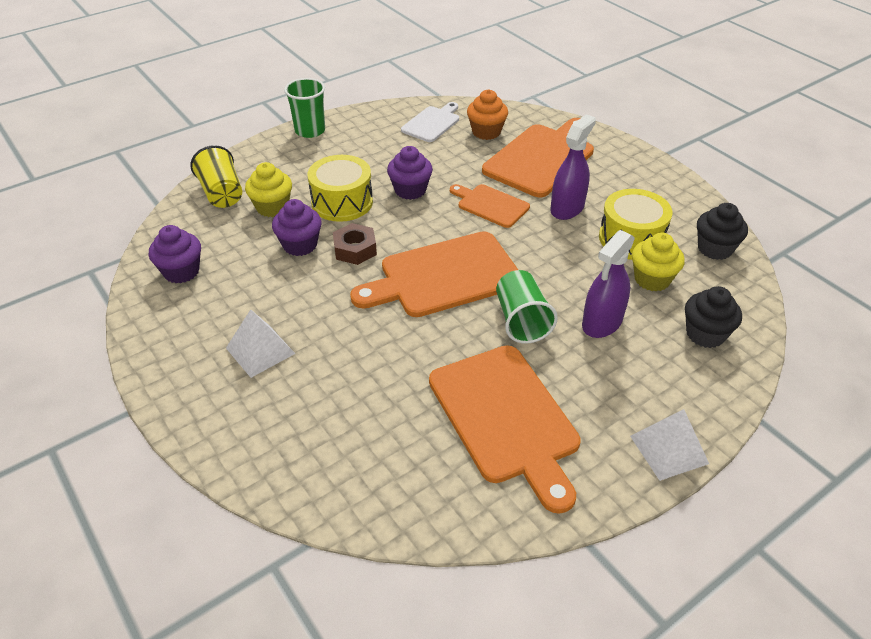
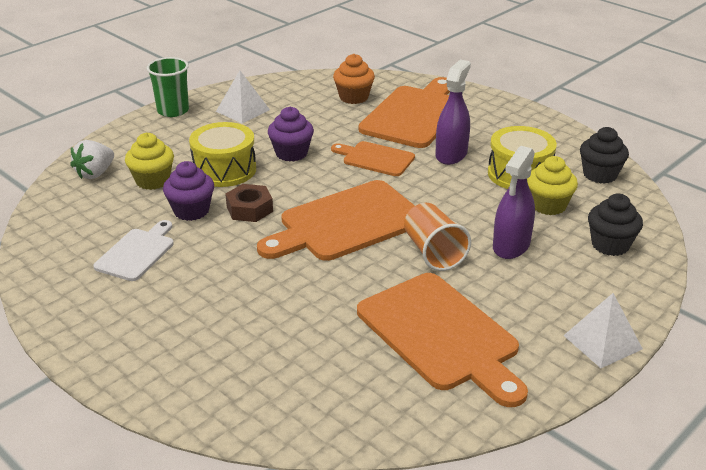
camera: 10 degrees left, 10 degrees down
(181, 271) = (72, 246): purple cupcake -> none
(222, 193) = (95, 173): yellow cup -> white strawberry
(260, 350) = (176, 306): white pyramid -> white pyramid (242, 110)
(432, 123) = (297, 94): white cutting board -> white cutting board (137, 253)
(521, 321) = (433, 252): green cup -> orange cup

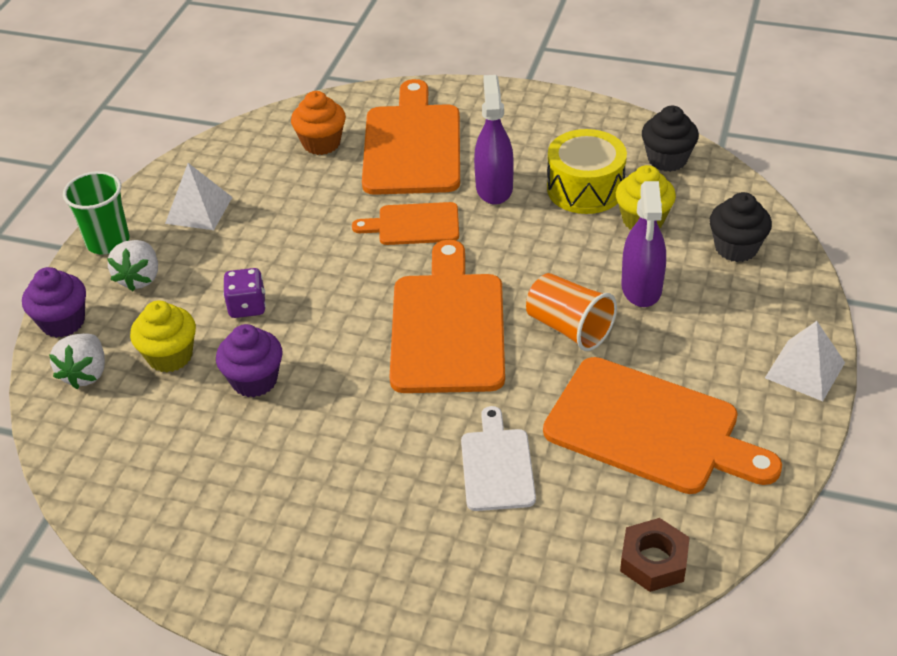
camera: 25 degrees left, 10 degrees up
(137, 253) = (237, 464): white cutting board -> white cutting board (497, 465)
(173, 135) = (139, 278): none -> white strawberry
(224, 170) = (247, 306): yellow drum -> purple dice
(249, 209) = (322, 350): brown nut -> brown nut (653, 561)
(291, 153) = (310, 253): purple cupcake -> purple cupcake (63, 322)
(346, 223) = (448, 326): orange cutting board -> orange cutting board turned 150 degrees clockwise

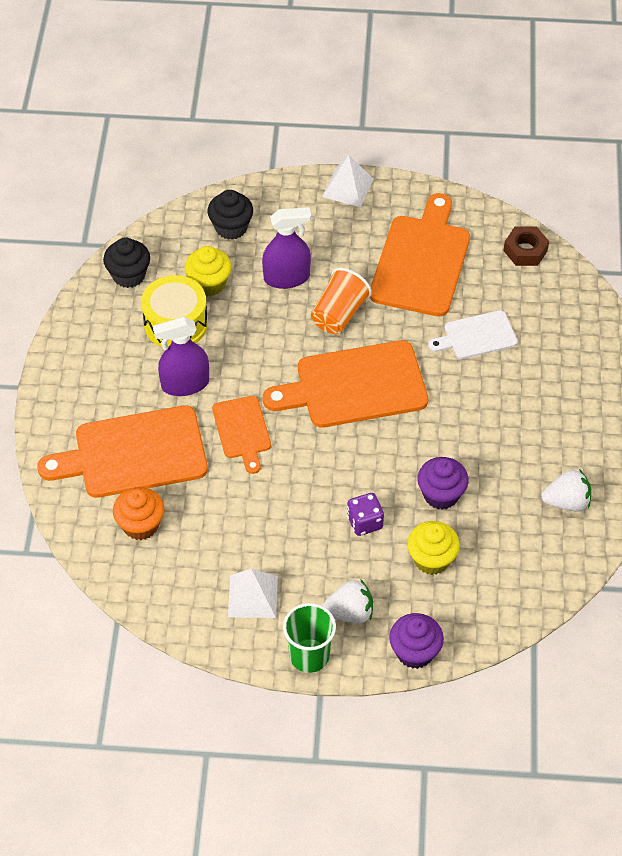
camera: 105 degrees left, 10 degrees up
(86, 374) = (465, 612): white strawberry -> white strawberry (567, 502)

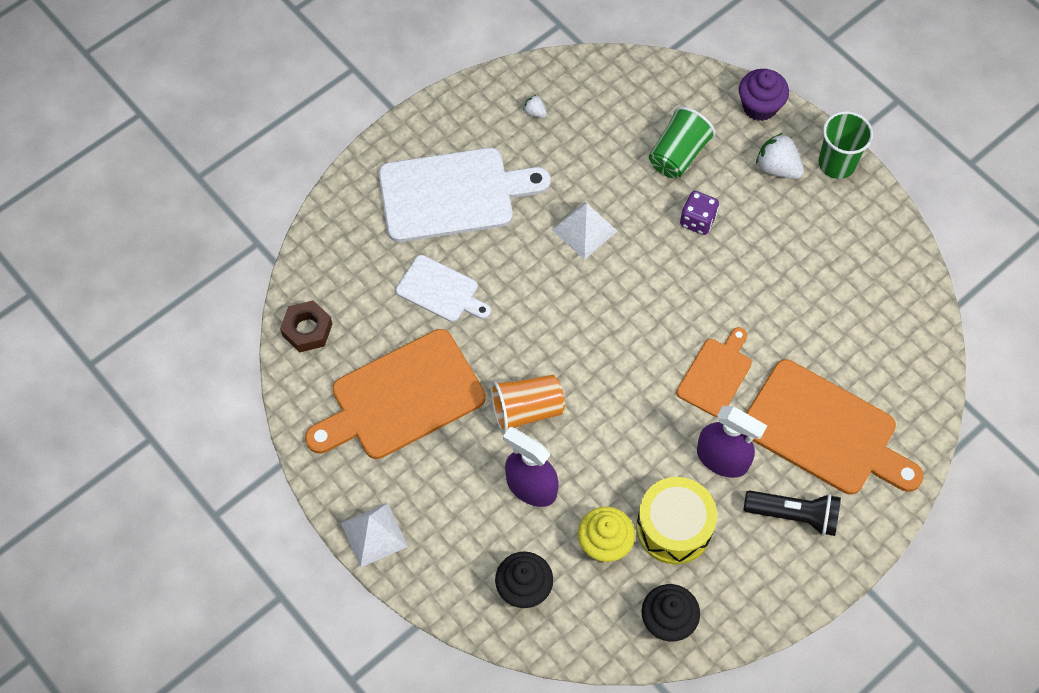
camera: 135 degrees left, 10 degrees up
(106, 388) = (794, 515): none -> black flashlight
(140, 525) = (873, 363): orange cupcake -> none
(253, 596) = (837, 237): white pyramid -> white pyramid (584, 230)
(354, 386) = (585, 334): orange cutting board -> none
(431, 559) = (678, 155): yellow cupcake -> green cup
(441, 494) = (618, 193): purple cupcake -> none
(547, 399) = (453, 194): none -> white cutting board
(567, 502) = (535, 112): white strawberry -> white strawberry, size x0.51

